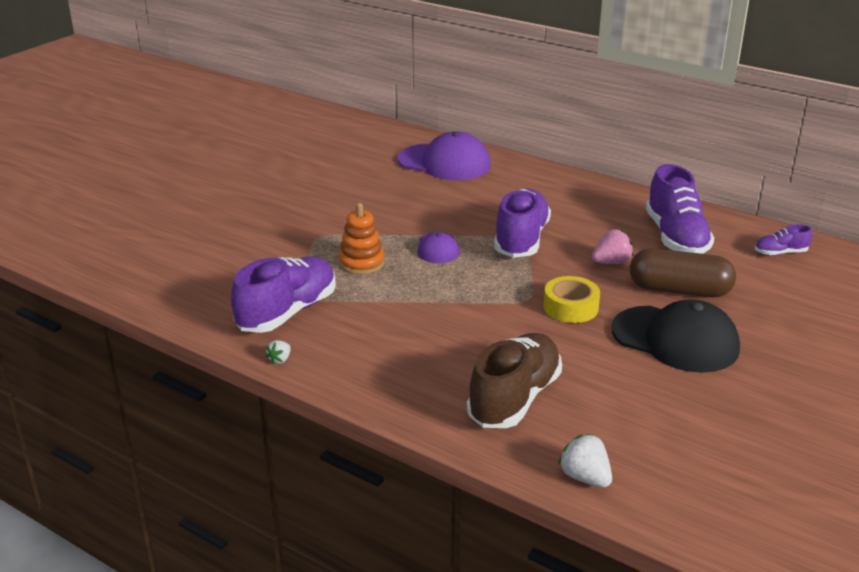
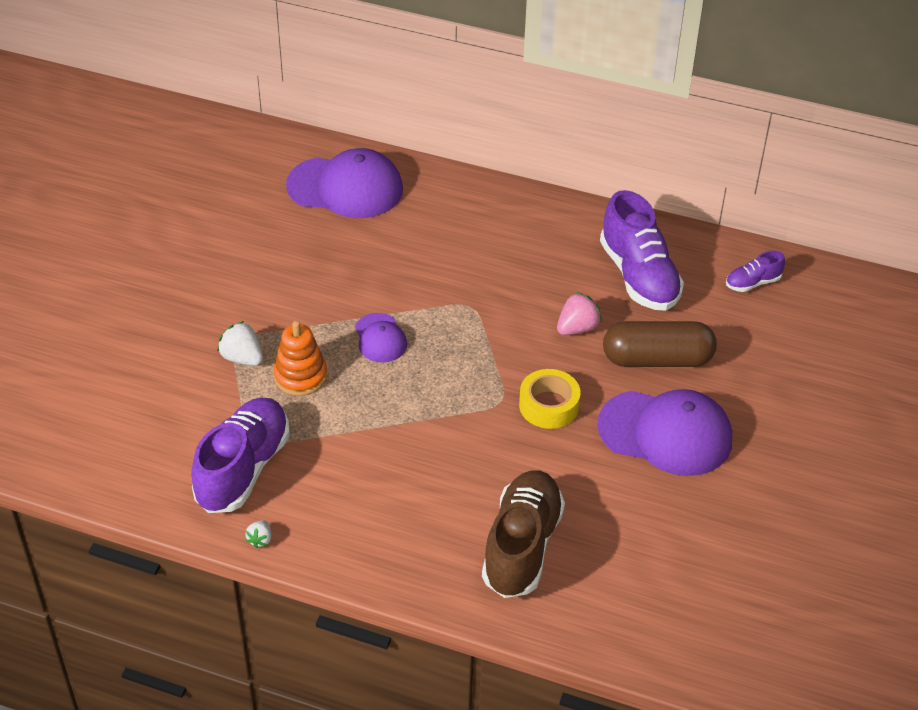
camera: 15 degrees left, 15 degrees up
(521, 240) = (470, 309): purple shoe -> none
(585, 477) = (614, 634): white strawberry -> white strawberry (242, 358)
(675, 339) = (665, 433): black cap -> purple cap

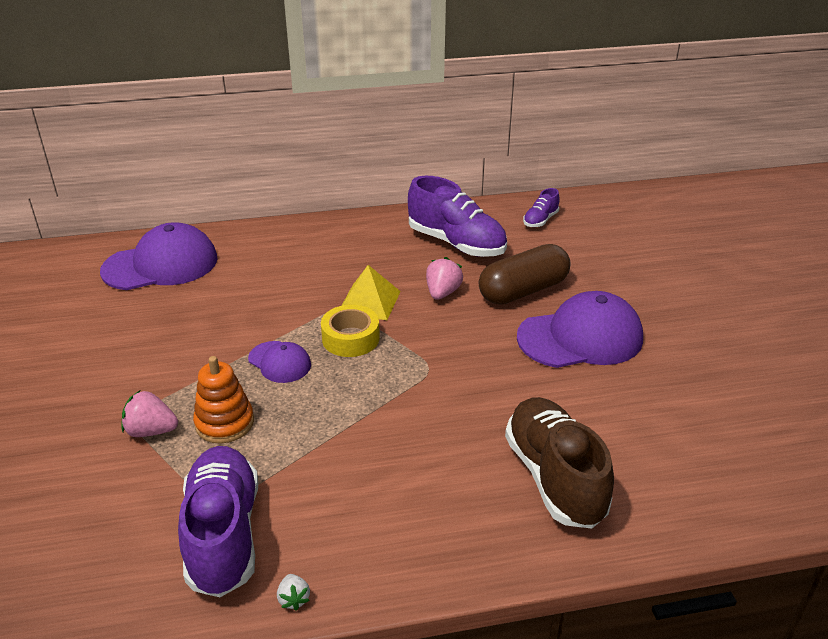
camera: 30 degrees left, 10 degrees down
(242, 358) = (151, 431): white strawberry -> pink strawberry
(502, 309) = (369, 301): none -> yellow pyramid
(549, 405) = (471, 355): yellow tape -> yellow tape (350, 338)

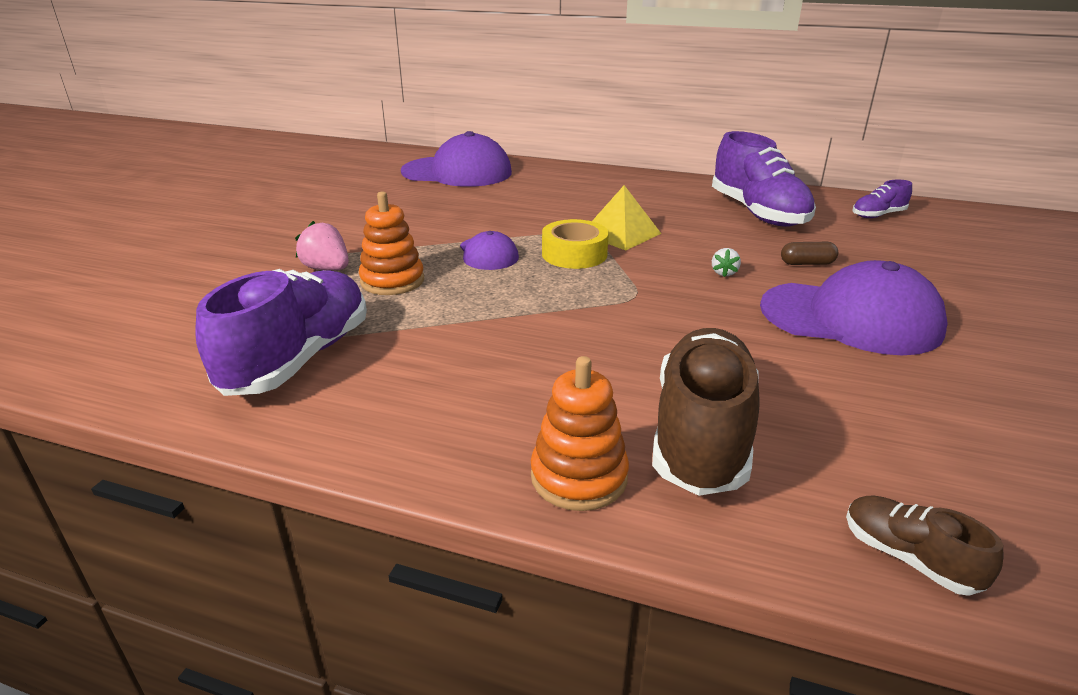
camera: 30 degrees right, 5 degrees down
(294, 599) = (299, 433): white strawberry -> white strawberry (724, 273)
(442, 293) = (707, 244): pink strawberry -> none
(507, 544) = (579, 477): none -> orange stacking toy
(523, 291) = (807, 263): brown capsule -> brown capsule, size x0.43
(705, 515) = (908, 558): none -> brown shoe

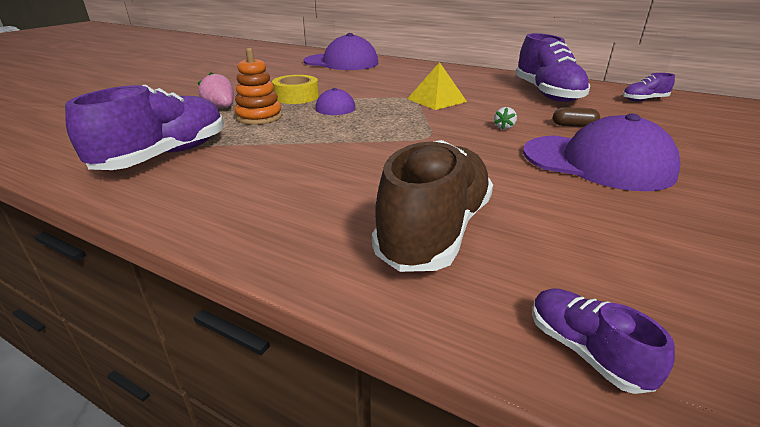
camera: 10 degrees right, 0 degrees up
(574, 254) = (396, 110): yellow tape -> yellow tape (296, 97)
(579, 477) = (318, 250): orange stacking toy -> none
(908, 558) = (585, 351): brown shoe -> purple shoe

